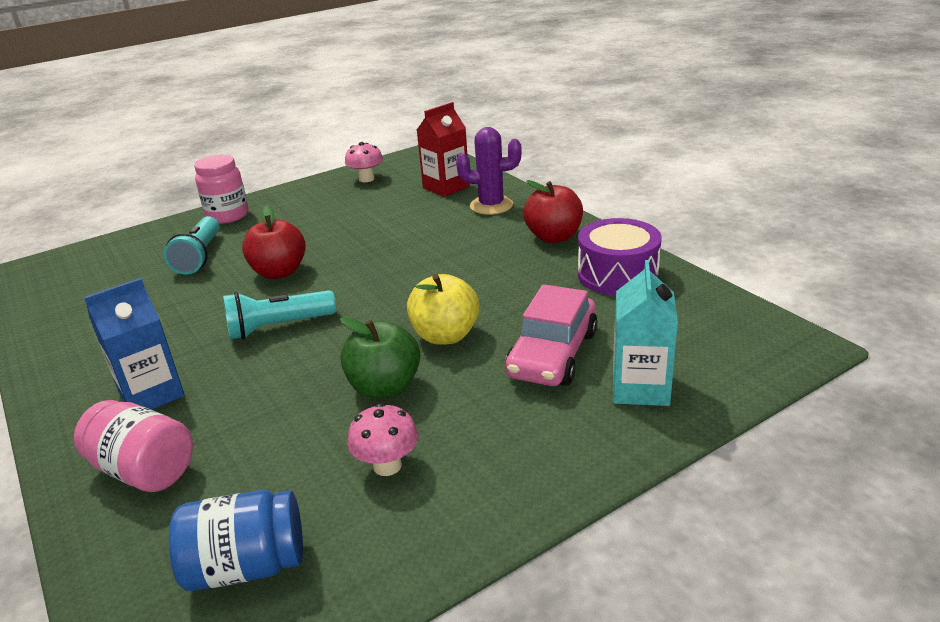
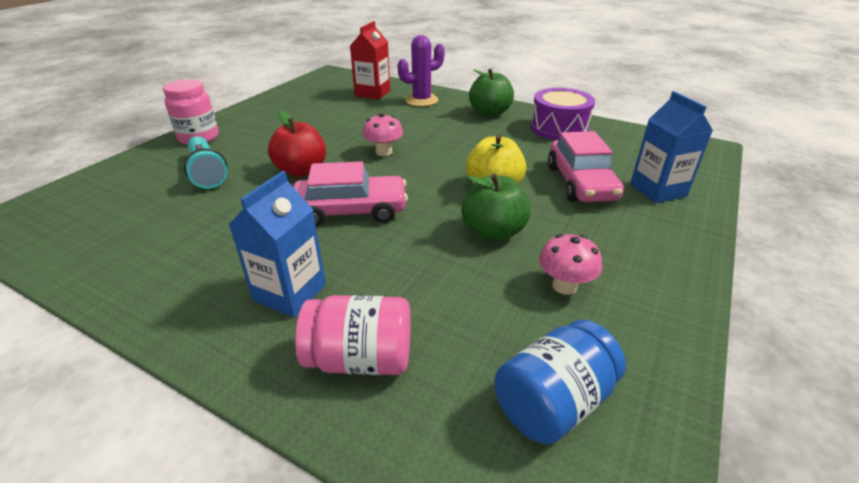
camera: 30 degrees left, 5 degrees up
(278, 327) = (350, 211): turquoise flashlight -> pink car
(366, 179) = (300, 96): pink mushroom -> pink mushroom (384, 152)
(553, 237) = (489, 113): red apple -> green apple
(640, 388) = (658, 190): turquoise carton -> blue carton

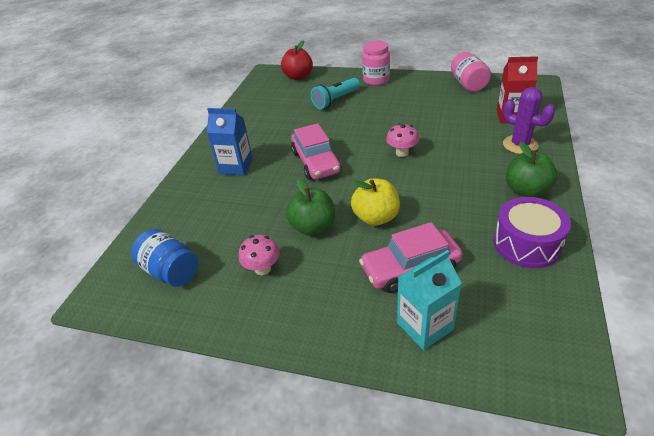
camera: 80 degrees right, 5 degrees up
(301, 171) = (355, 129): red apple -> red apple (298, 77)
(360, 359) = (194, 202): pink jar -> pink jar (468, 84)
(658, 190) = (424, 326): blue carton -> turquoise carton

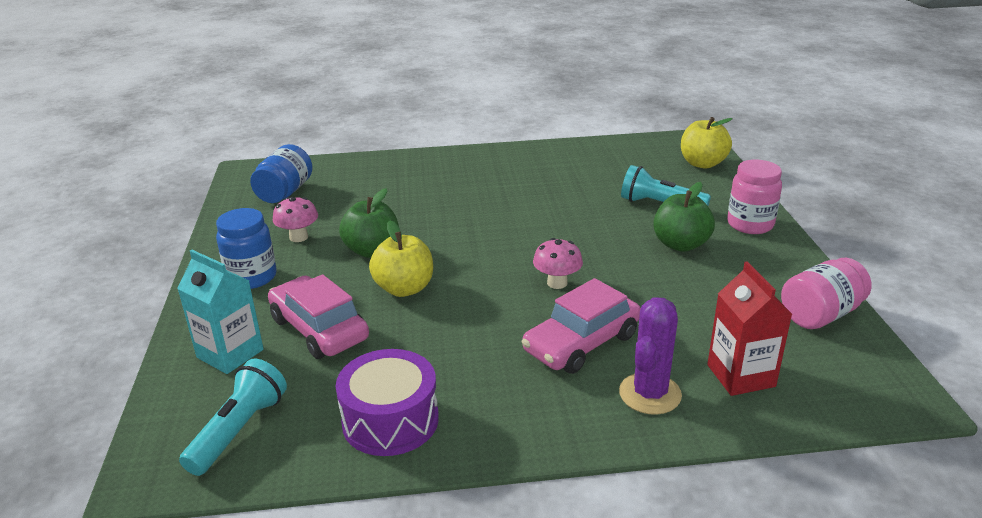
camera: 65 degrees right, 10 degrees down
(236, 166) = (463, 178): blue carton -> none
(298, 77) = (702, 163): red apple -> yellow apple
(312, 305) = (252, 277): none -> blue jar
(316, 162) = (498, 224): pink car -> pink car (581, 343)
(525, 325) = (239, 430): none -> turquoise flashlight
(526, 190) = (518, 411): green apple -> green apple (680, 244)

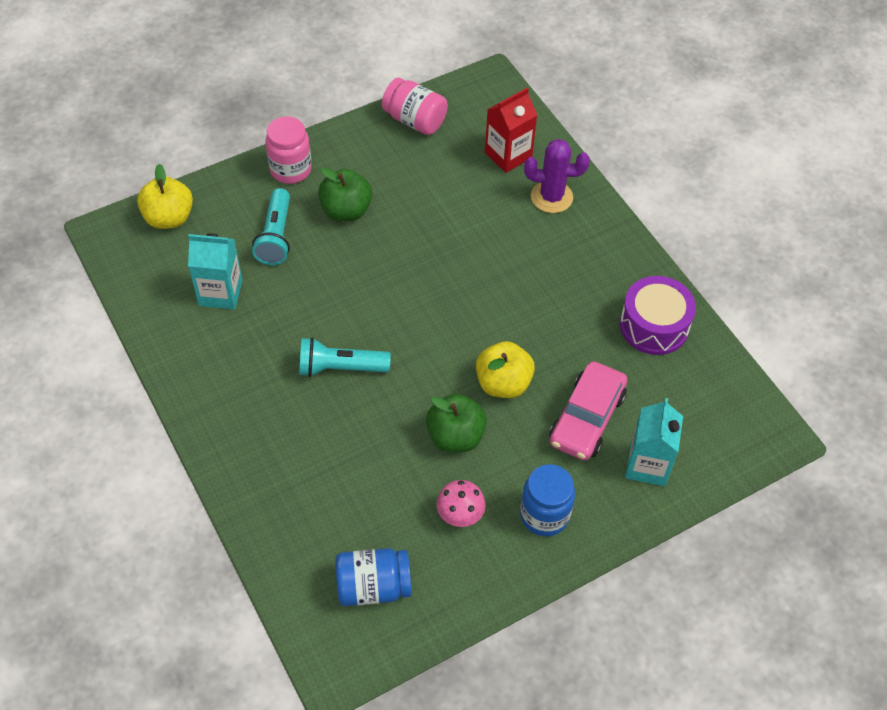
camera: 115 degrees left, 25 degrees up
(239, 430) = (713, 409): turquoise flashlight -> turquoise flashlight (340, 368)
(557, 283) = (444, 279): pink mushroom -> none
(581, 343) = (516, 244): pink car -> none
(605, 174) = (220, 293): none -> turquoise carton

